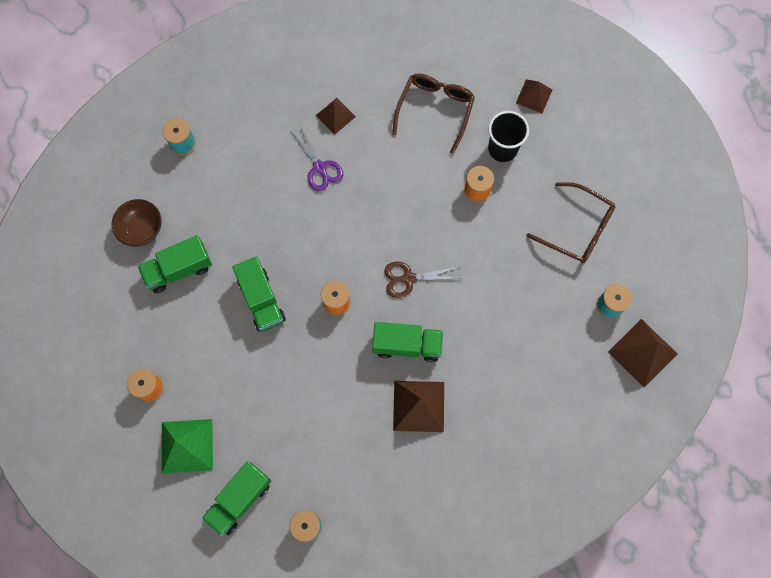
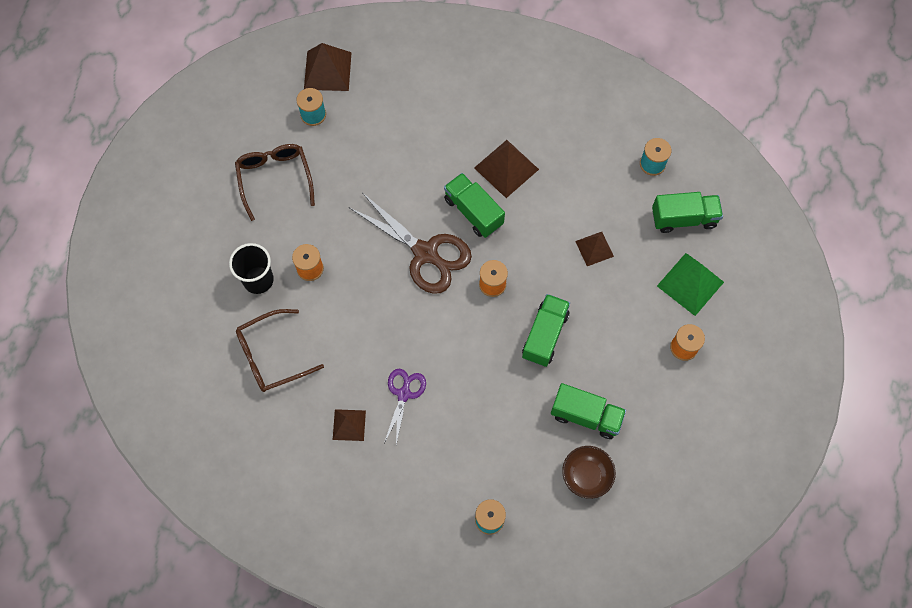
camera: 135 degrees left, 5 degrees down
(408, 278) = (425, 253): brown scissors -> brown scissors, size x1.79
(534, 96) = (190, 296): brown pyramid -> brown pyramid (594, 248)

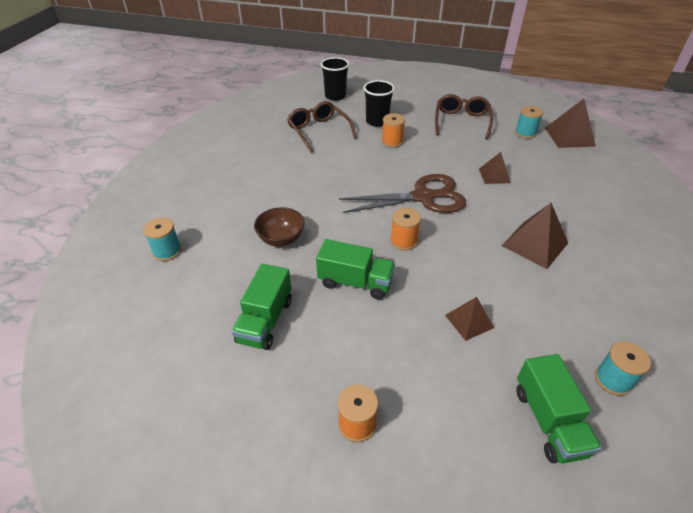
camera: 85 degrees right, 25 degrees down
(177, 328) = (335, 96): none -> black cup
(274, 178) = (461, 121): brown glasses -> brown glasses turned 60 degrees counterclockwise
(349, 425) = (264, 168): brown pyramid -> brown pyramid (494, 175)
(404, 394) = (289, 194): purple scissors -> none
(425, 253) = (423, 197): brown scissors -> brown scissors turned 135 degrees counterclockwise
(473, 212) = (476, 224): green truck -> none
(586, 476) = (197, 323): brown bowl -> brown bowl (281, 239)
(690, 284) = (452, 431): green pyramid -> none

